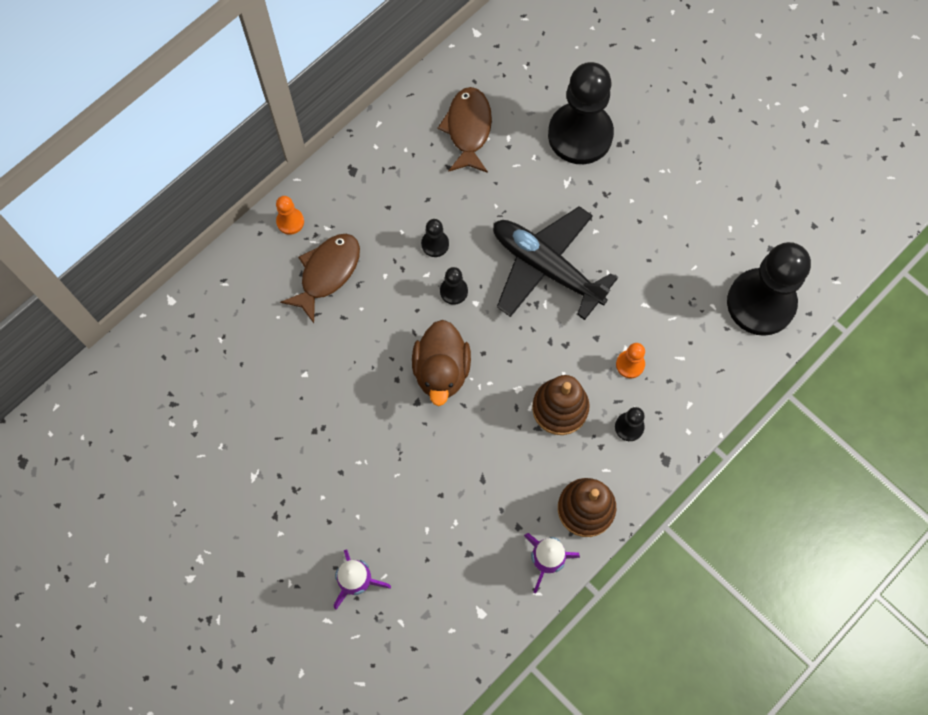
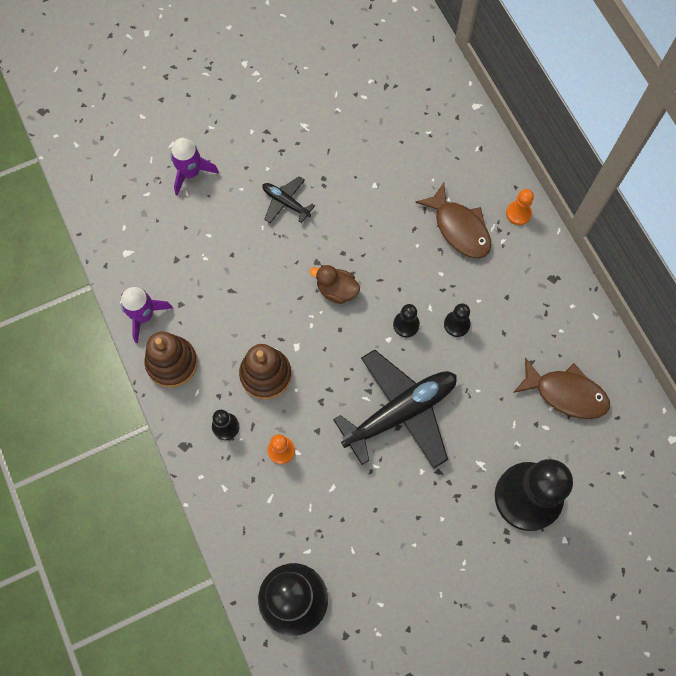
camera: 110 degrees right, 0 degrees up
(358, 460) = (286, 202): none -> black plane
(441, 371) = (336, 290): brown duck -> brown duck, size x0.64

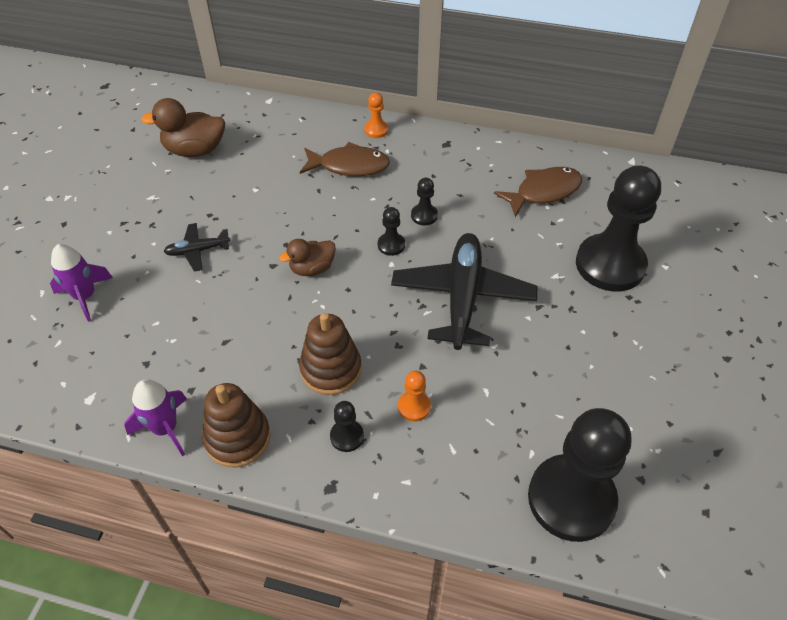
camera: 50 degrees left, 20 degrees down
(373, 108) = (195, 150): none -> brown duck

